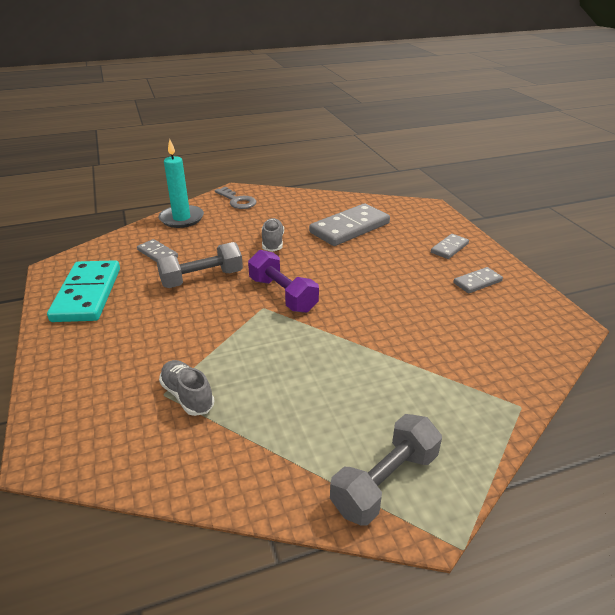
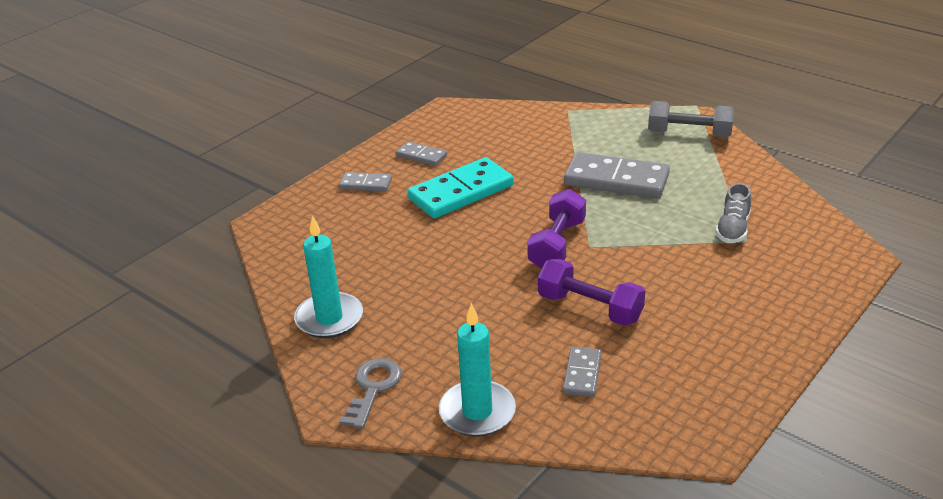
camera: 120 degrees left, 0 degrees up
(87, 294) = (711, 372): turquoise domino -> turquoise domino (461, 192)
(202, 279) = (590, 308): grey dumbbell -> purple dumbbell
(273, 242) = (463, 297): grey shoe -> none
(307, 203) = (329, 318): none -> turquoise candle
(350, 228) = (374, 257): grey domino -> grey domino (616, 180)

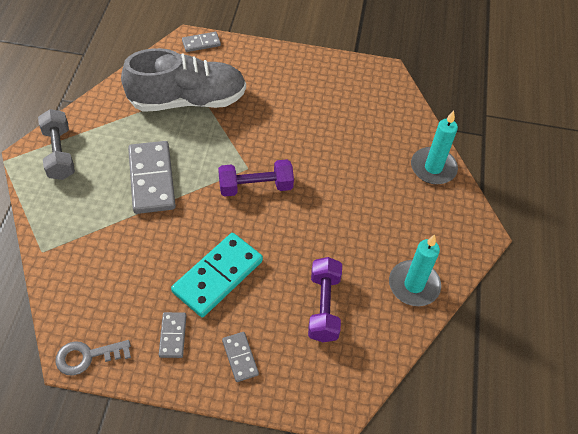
camera: 125 degrees left, 20 degrees up
(373, 388) = (453, 225): grey key -> grey key (87, 356)
(461, 192) = (217, 276): turquoise domino -> turquoise domino turned 75 degrees counterclockwise
(582, 374) = (372, 132): grey domino -> grey domino (201, 43)
(590, 308) = (313, 147): purple dumbbell -> purple dumbbell (323, 306)
(733, 229) = (187, 100): grey shoe -> grey shoe, size x2.30

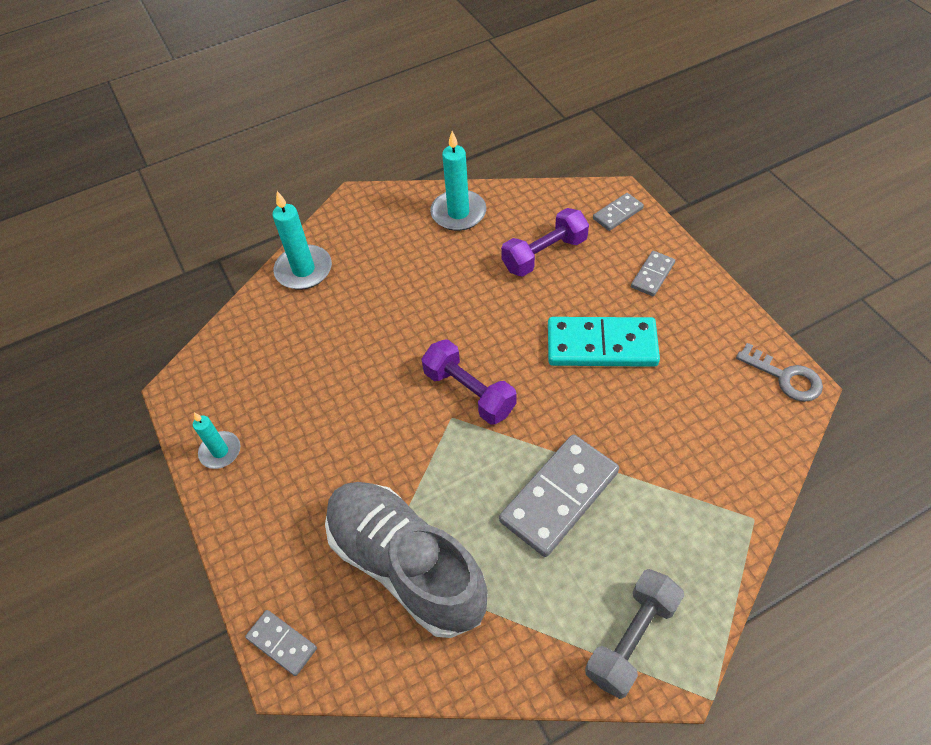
camera: 120 degrees left, 0 degrees up
(173, 336) = (692, 332): grey domino -> grey domino (617, 213)
(326, 69) = (220, 451): none -> turquoise candle

